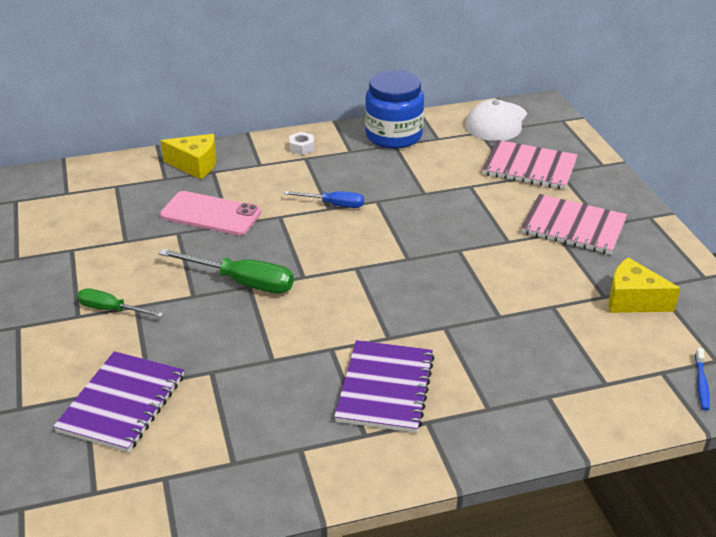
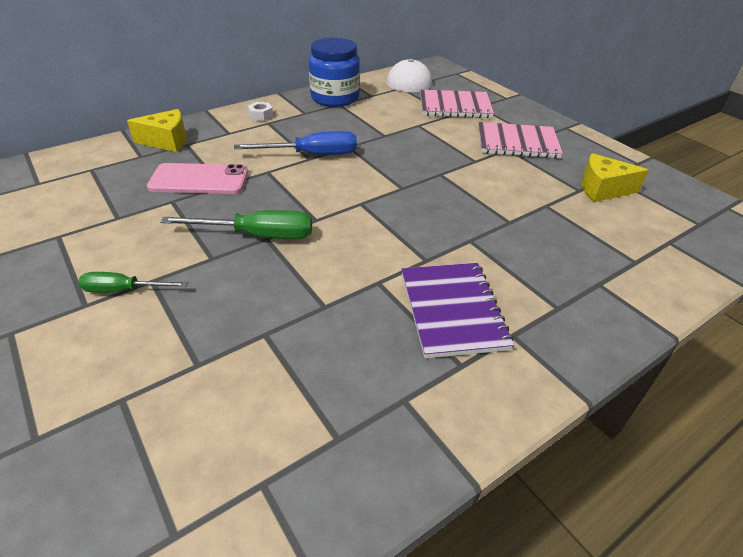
camera: 20 degrees left, 5 degrees up
(122, 403) = (173, 397): purple notebook -> none
(334, 205) = (312, 155): blue screwdriver -> blue screwdriver, size x1.61
(701, 383) = (705, 245): blue toothbrush -> none

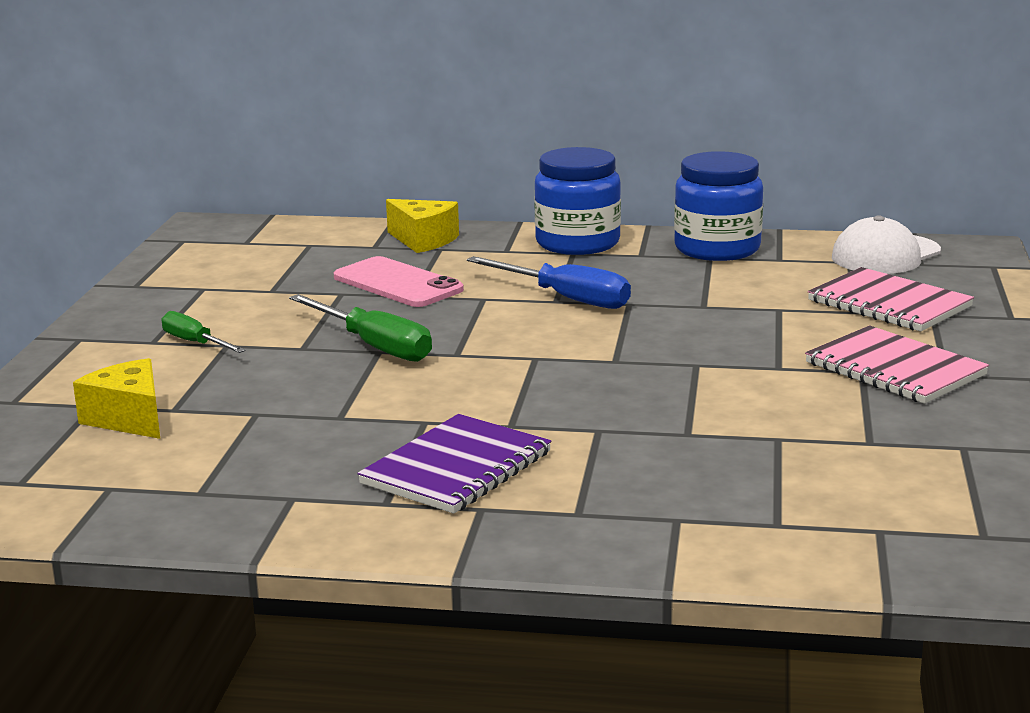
camera: 45 degrees right, 20 degrees down
(261, 115) = (577, 243): white nut -> blue jar
(602, 189) = (911, 453): yellow cheese -> yellow cheese (129, 419)

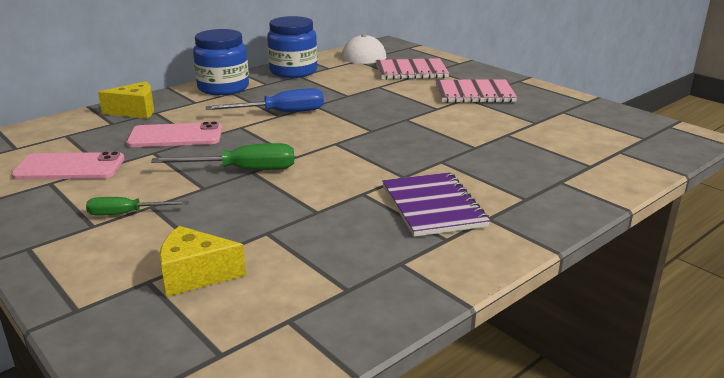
camera: 50 degrees left, 5 degrees up
(245, 279) = (70, 167): none -> pink phone

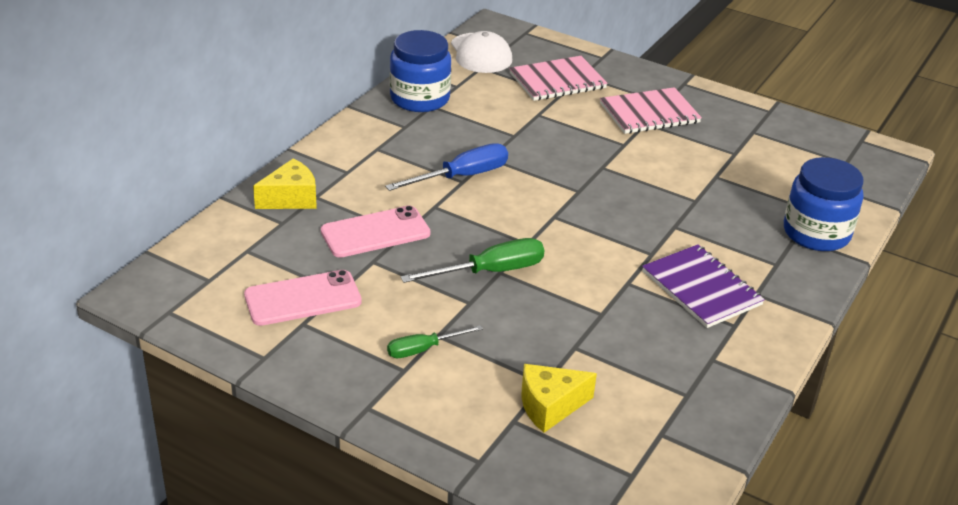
camera: 20 degrees left, 10 degrees up
(223, 88) = (360, 141): blue jar -> blue jar (816, 233)

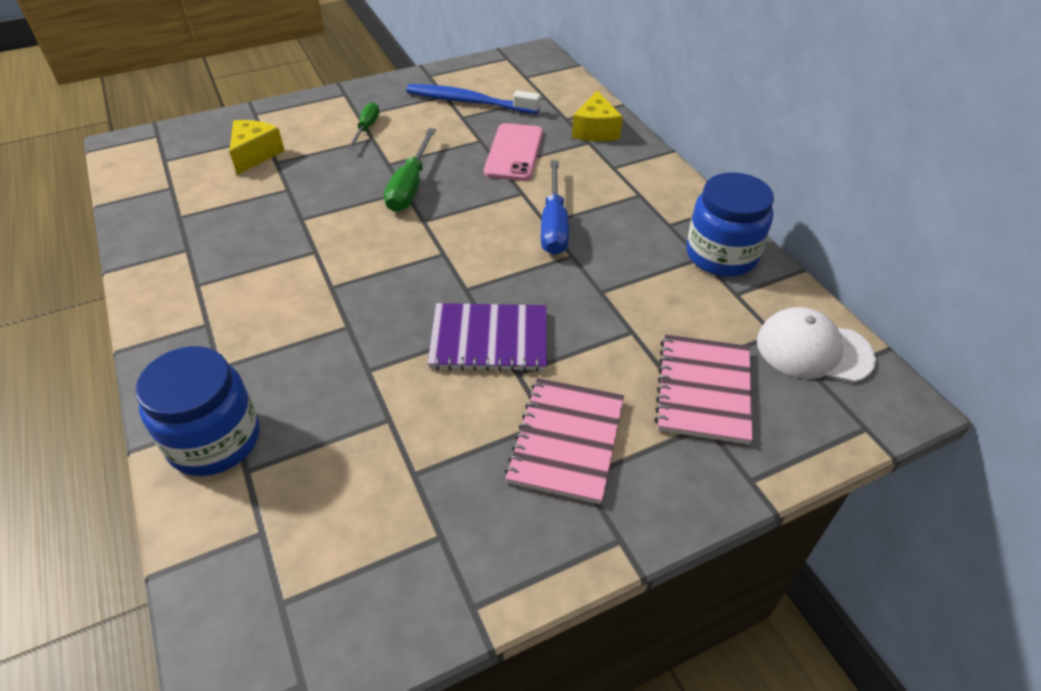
camera: 125 degrees right, 10 degrees up
(303, 298) = (469, 102): pink phone -> blue toothbrush
(701, 288) = (256, 291): purple notebook -> purple notebook (489, 340)

